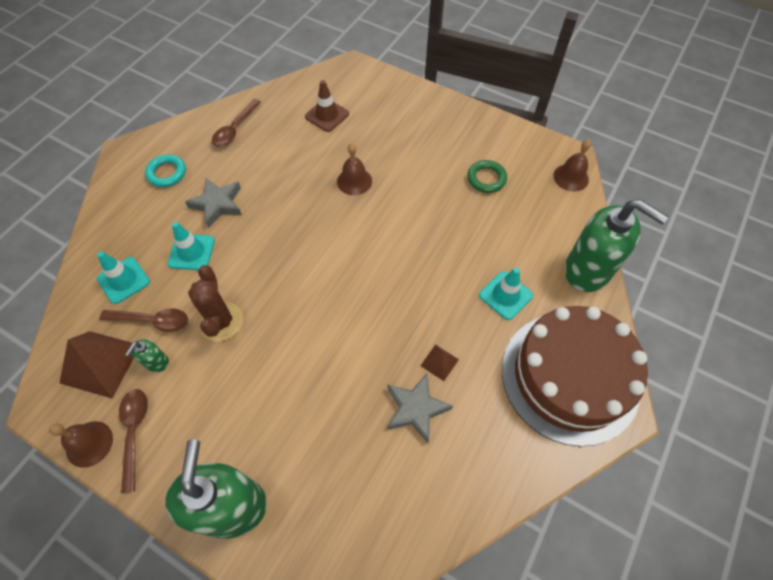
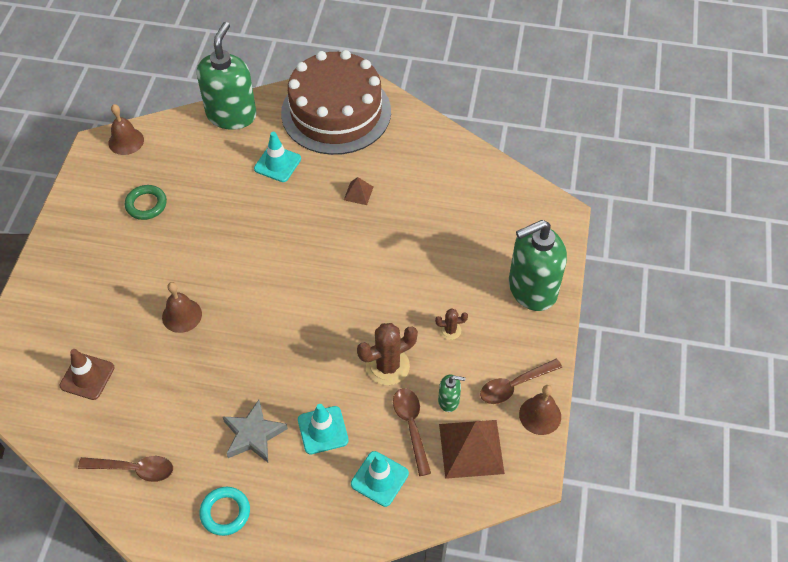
camera: 110 degrees left, 5 degrees down
(228, 393) = (450, 330): none -> brown cactus
(416, 408) = (404, 198): grey star -> none

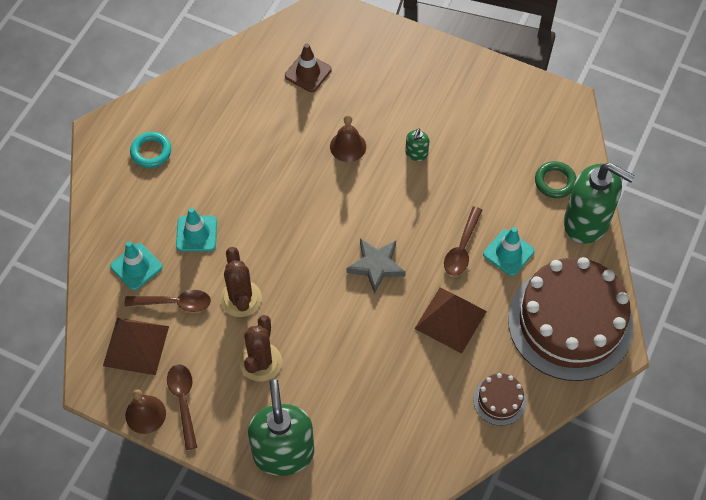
camera: 105 degrees right, 5 degrees up
(126, 141) = (569, 126): brown bell -> none
(133, 469) = (212, 96): brown spoon -> brown spoon (462, 248)
(146, 204) = (483, 134): green ring -> green ring (555, 181)
(253, 434) = (211, 182): grey star -> grey star (376, 266)
(358, 193) = (450, 319): brown pyramid -> brown pyramid, size x2.06
(424, 147) = (499, 400): none -> brown cake
(449, 401) = (188, 340): green soap dispenser -> green soap dispenser (416, 153)
(450, 330) = (260, 362): brown cactus -> brown cactus, size x1.96

